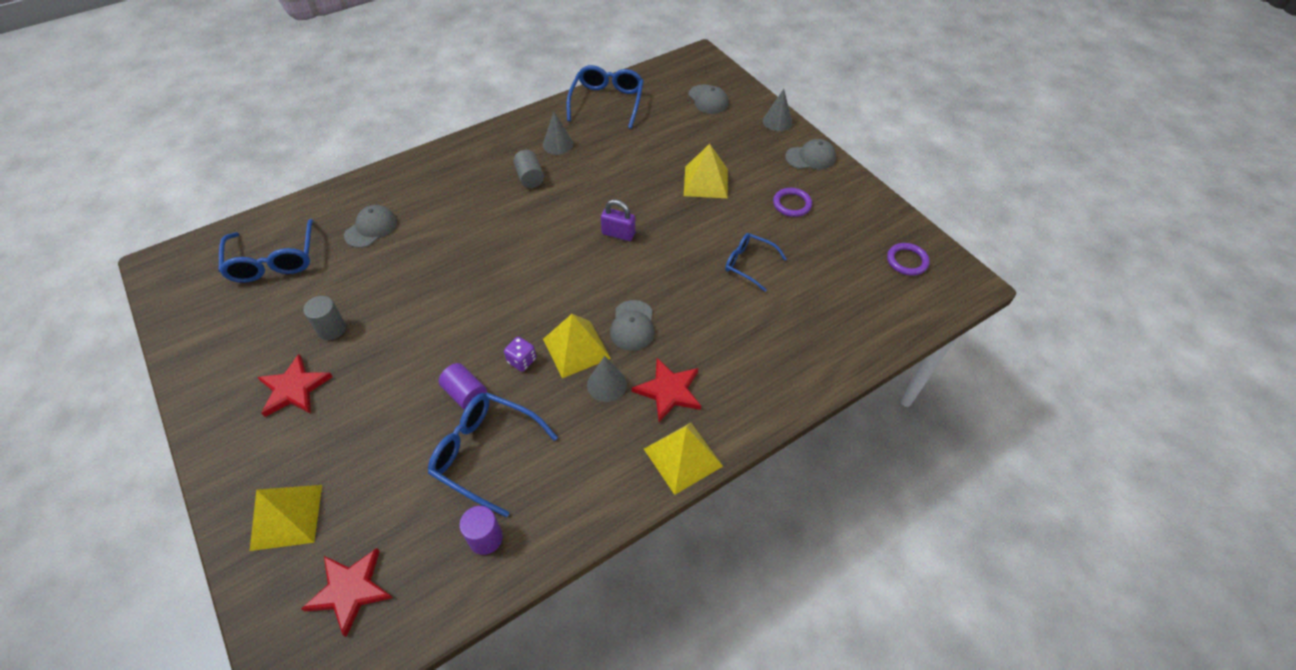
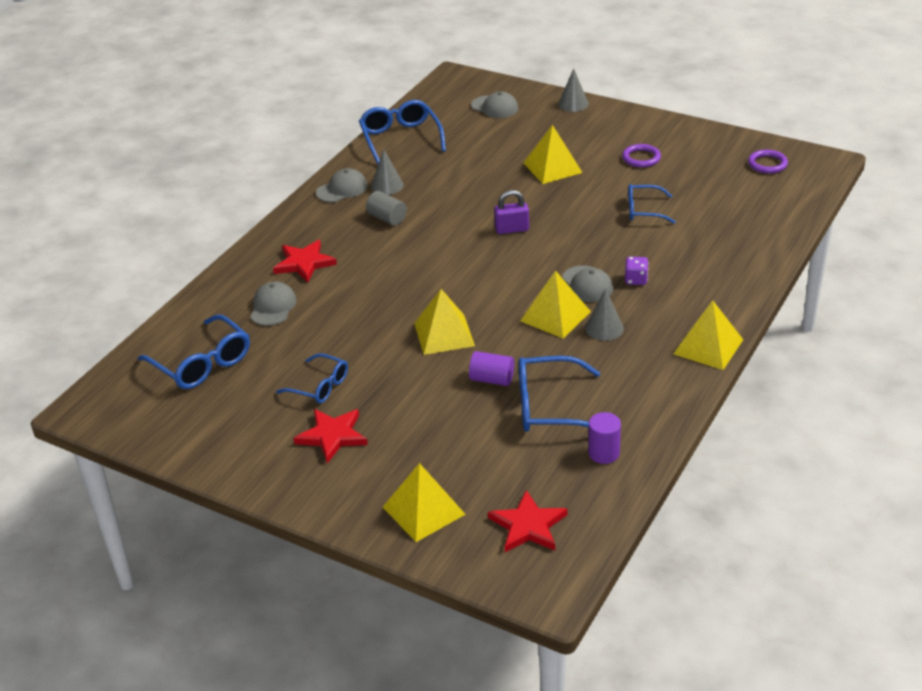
camera: 25 degrees left, 15 degrees down
(332, 329) = (319, 386): grey cylinder -> blue glasses
(470, 322) = (444, 334): none -> yellow pyramid
(522, 360) = (517, 341): purple dice -> purple dice (636, 280)
(669, 391) = (658, 313): red star -> red star (304, 263)
(810, 157) = (626, 120): grey cap -> grey cap (342, 189)

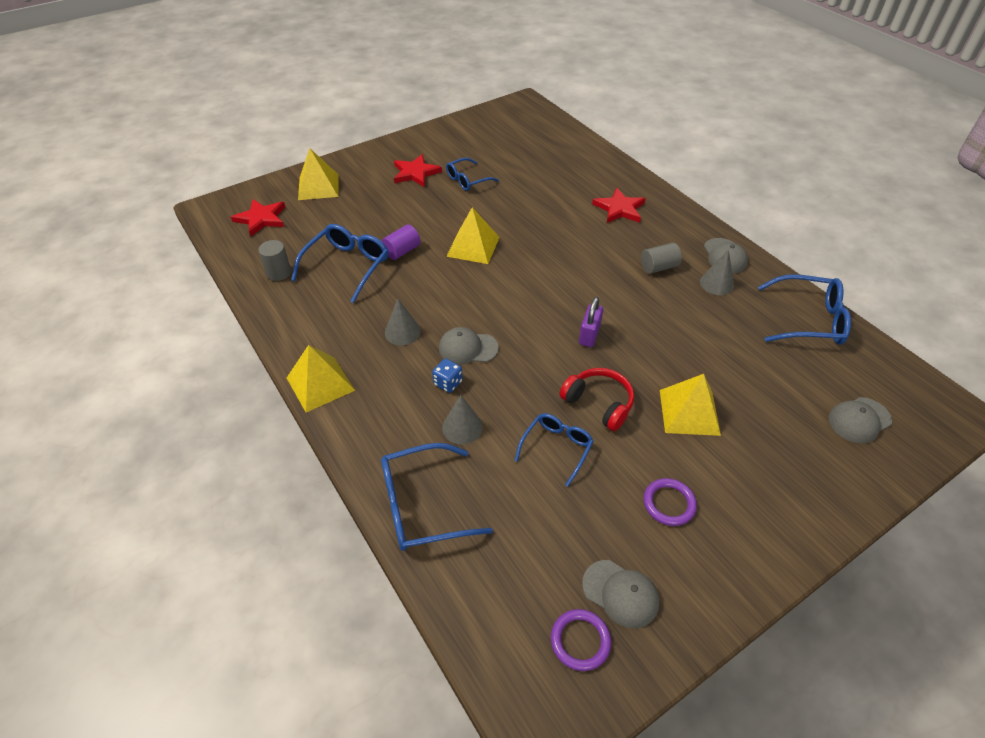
camera: 115 degrees right, 10 degrees up
(202, 363) = (533, 144): blue glasses -> blue glasses (422, 505)
(273, 307) = (573, 183): grey cap -> grey cap (620, 593)
(555, 316) = (442, 311): yellow pyramid -> none
(573, 104) = (843, 502): grey cone -> grey cone (462, 427)
(583, 205) = (599, 403): none -> red headphones
(604, 453) = (279, 273): purple cylinder -> grey cylinder
(636, 280) = (448, 383): purple dice -> blue dice

